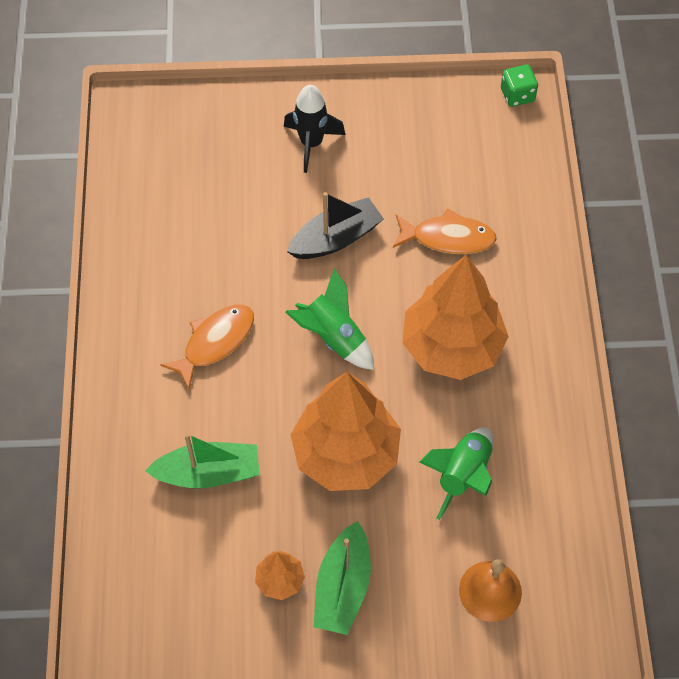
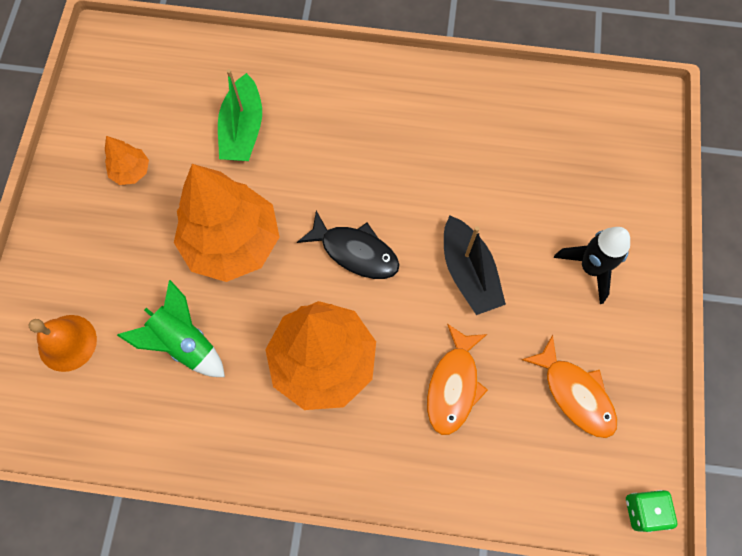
camera: 100 degrees right, 10 degrees up
(215, 342) = (370, 150): orange fish -> orange fish (575, 394)
(333, 338) = (355, 252): green rocket -> black fish
(343, 587) = (110, 219): green boat -> none

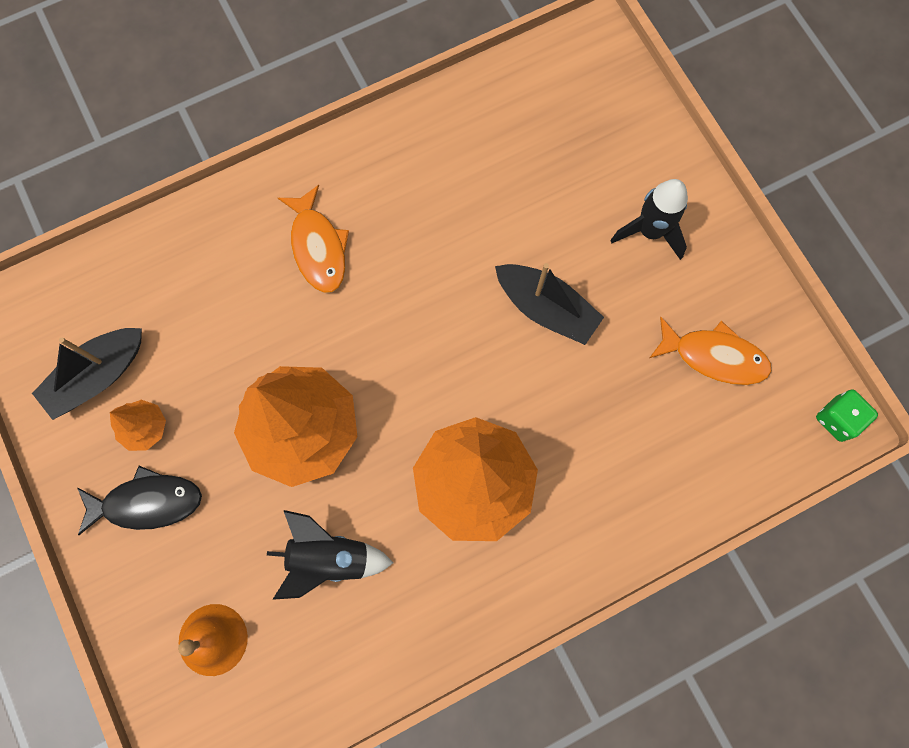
camera: 35 degrees left, 5 degrees up
(127, 118) = (98, 376): none -> black boat
(184, 343) = (329, 558): green rocket -> black rocket
(243, 129) = (228, 311): green boat -> none
(355, 252) = (428, 359): black fish -> black fish (147, 502)
(453, 386) = (606, 423): orange fish -> orange fish (318, 247)

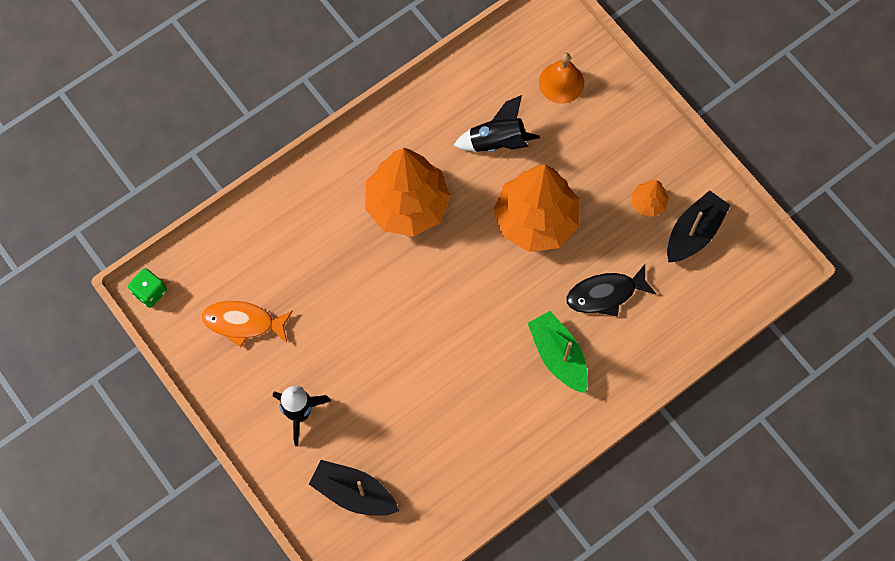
camera: 170 degrees right, 5 degrees down
(147, 502) = (630, 156): black fish -> black fish (605, 294)
(318, 247) = (558, 356): orange fish -> green boat
(546, 308) = (374, 337): black boat -> black boat (354, 492)

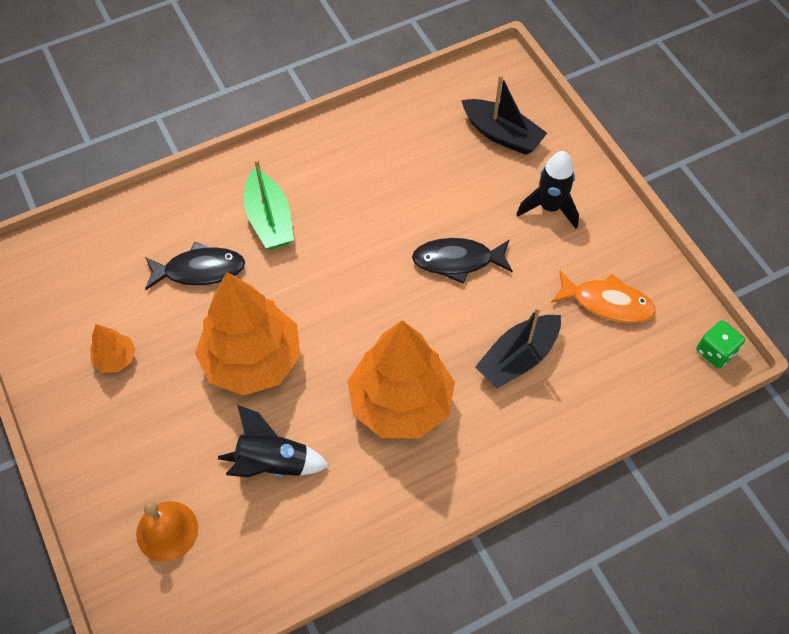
camera: 170 degrees left, 10 degrees down
(379, 342) = (457, 261): none -> black fish
(694, 233) = (77, 318): black boat -> black boat (518, 358)

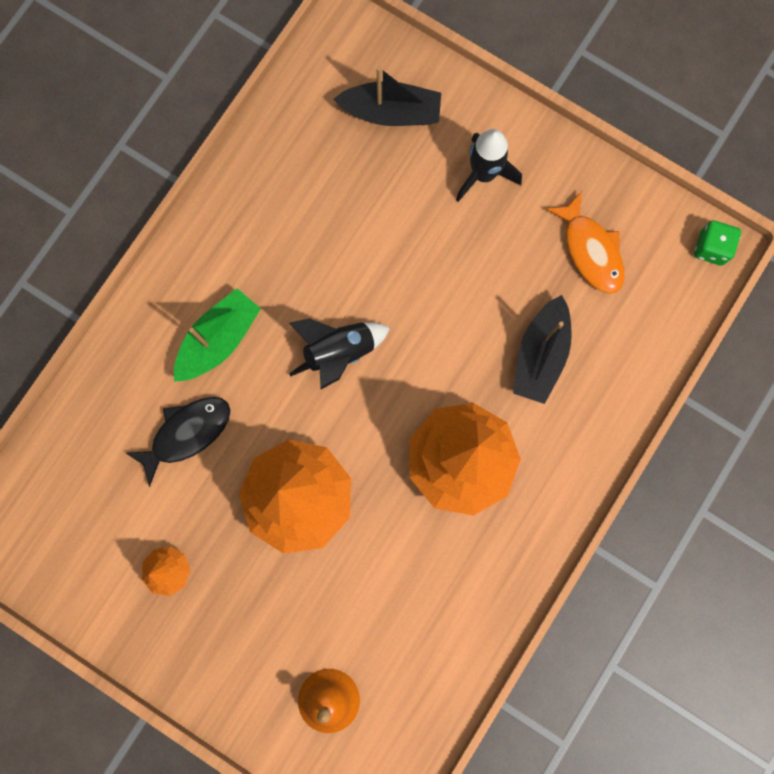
camera: 30 degrees left, 20 degrees up
(269, 219) = (219, 340): green boat -> green boat turned 90 degrees counterclockwise
(273, 463) = (381, 584): black rocket -> black rocket (339, 352)
(457, 261) = (428, 283): black fish -> none
(607, 303) = (590, 251): orange fish -> orange fish turned 75 degrees clockwise

